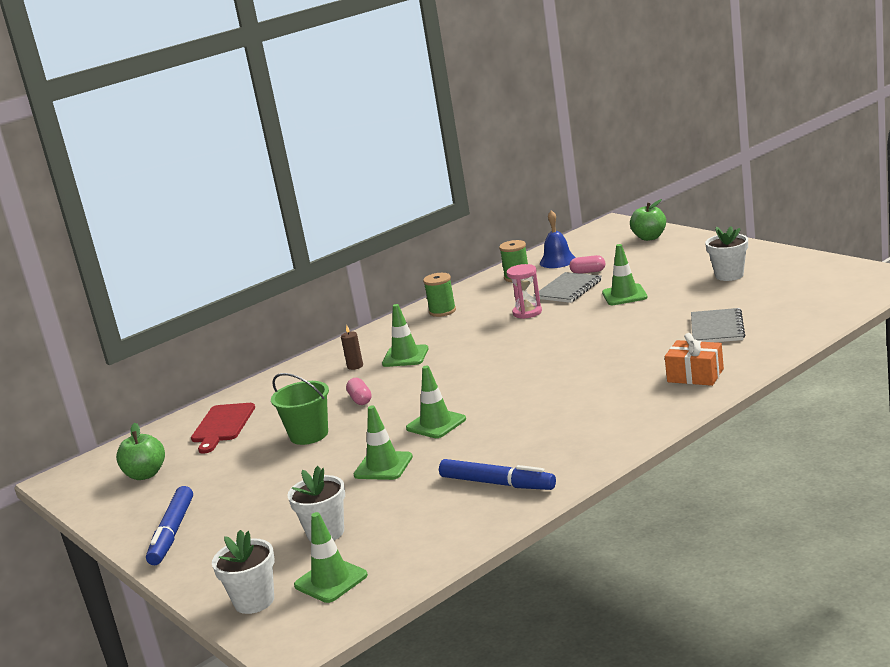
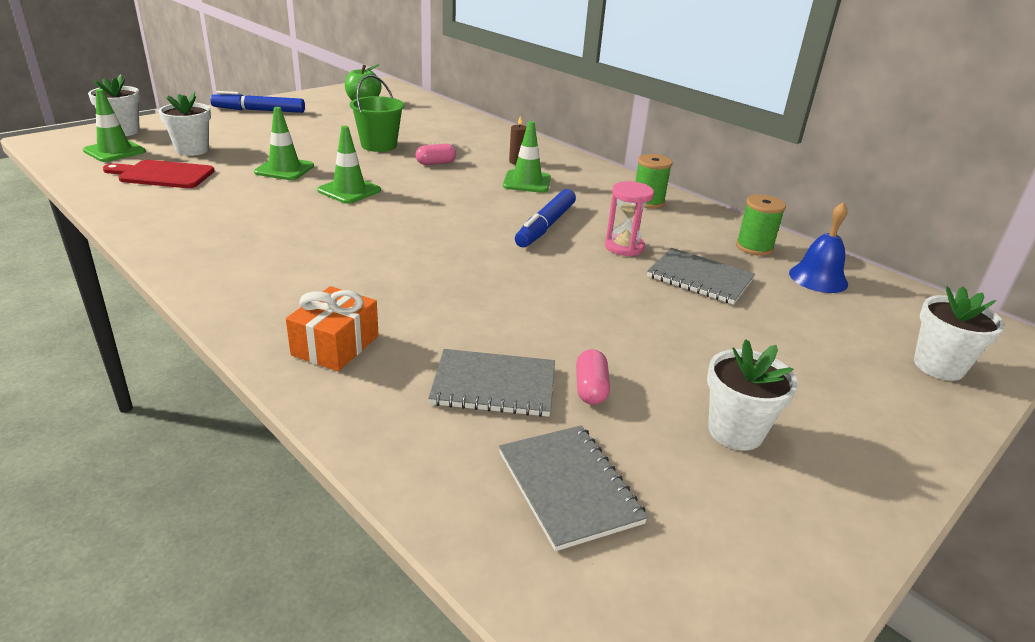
camera: 80 degrees right, 10 degrees up
(222, 425) = (427, 120): red cutting board -> red cutting board (163, 175)
(497, 484) = (188, 211): blue marker -> blue marker (545, 226)
(588, 272) = (769, 298): pink capsule -> pink capsule (590, 389)
(624, 295) = (665, 318): green traffic cone -> none
(649, 237) = (938, 366): green apple -> white flower pot
(790, 303) = (568, 487): none -> grey notebook

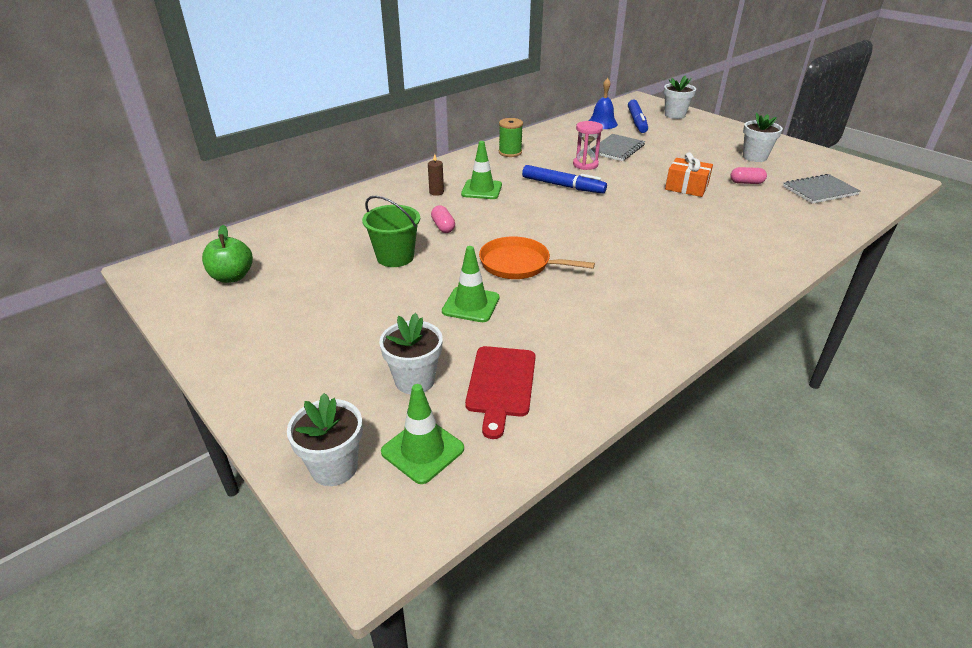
camera: 85 degrees left, 5 degrees up
(259, 110) = (250, 353): blue marker -> blue marker (636, 121)
(335, 345) = (758, 250): orange gift -> orange gift (686, 187)
(349, 190) = (518, 264): green traffic cone -> orange pan
(494, 385) = (761, 205): grey notebook -> none
(754, 247) = (570, 132): green spool -> none

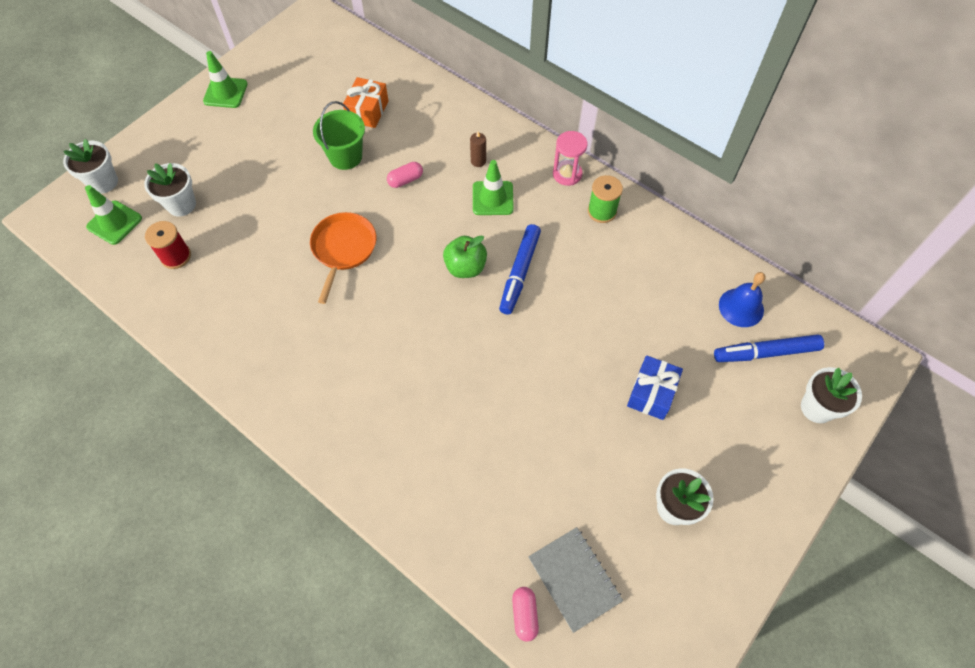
camera: 80 degrees right, 25 degrees up
(232, 277) = (305, 64): green apple -> green apple (465, 267)
(471, 304) = (276, 222): green traffic cone -> green traffic cone (225, 93)
(501, 385) = (176, 256): red cutting board -> red spool
(585, 165) = (587, 292): pink hourglass -> pink hourglass (567, 174)
(617, 149) = (648, 327): grey notebook -> none
(670, 154) = (651, 393): none -> blue gift
(686, 187) = (546, 406): orange gift -> orange gift (367, 111)
(746, 183) = (578, 482): pink capsule -> pink capsule (524, 615)

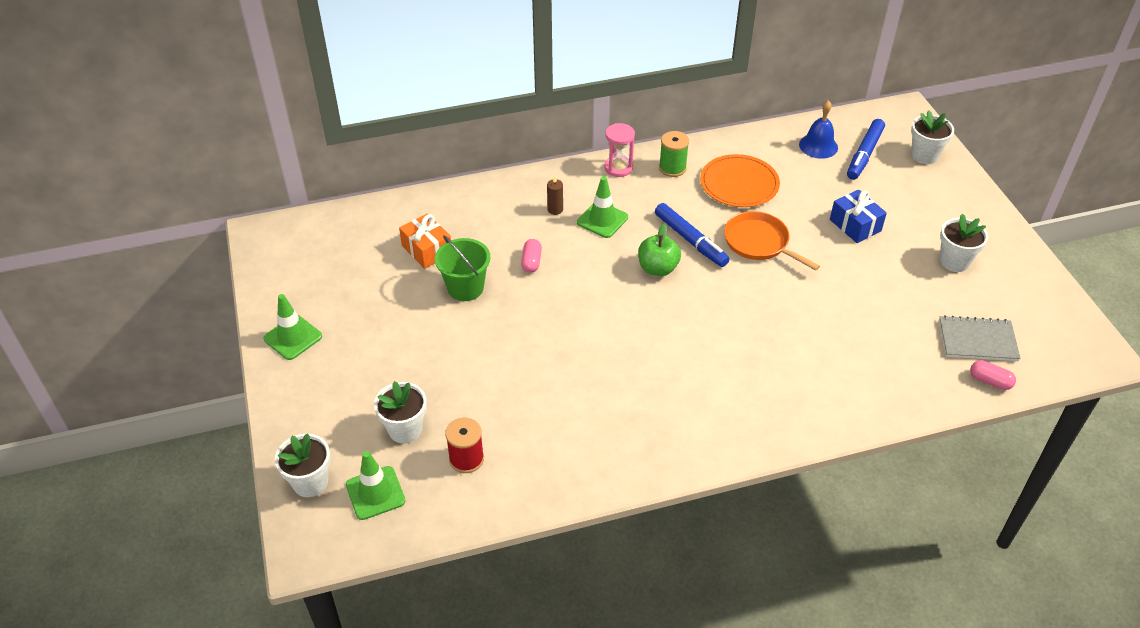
camera: 55 degrees left, 15 degrees down
(343, 249) = (569, 335): orange pan -> orange pan (759, 242)
(626, 271) = (739, 184): none -> orange plate

